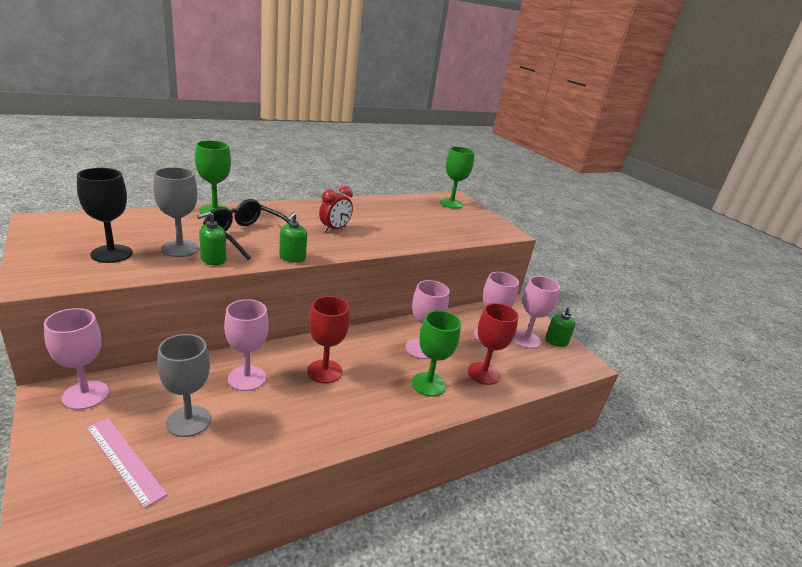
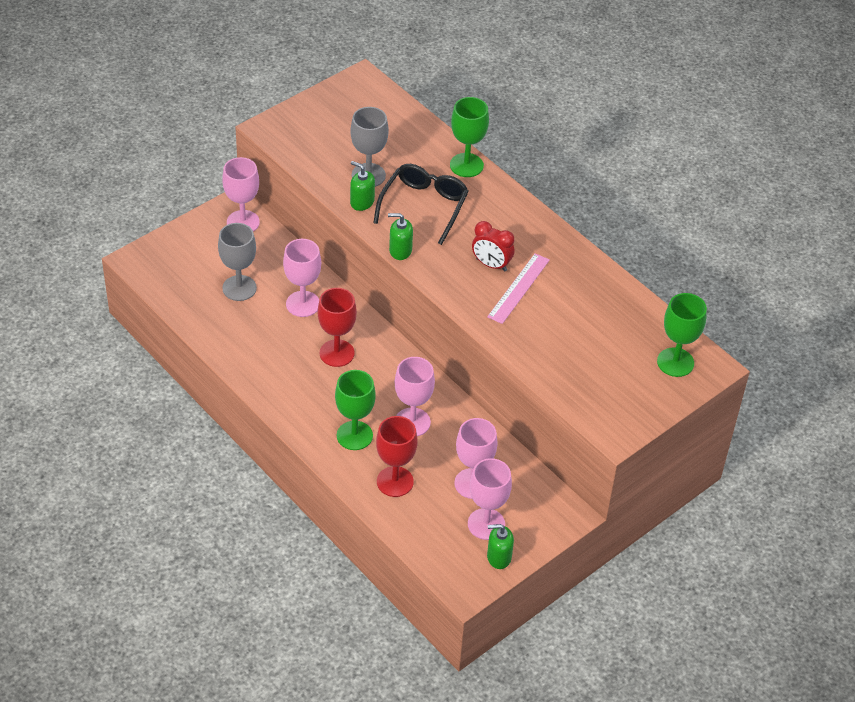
camera: 80 degrees right, 20 degrees up
(111, 254) = (333, 143): black goblet -> none
(124, 460) = (191, 271): pink ruler -> pink ruler (518, 288)

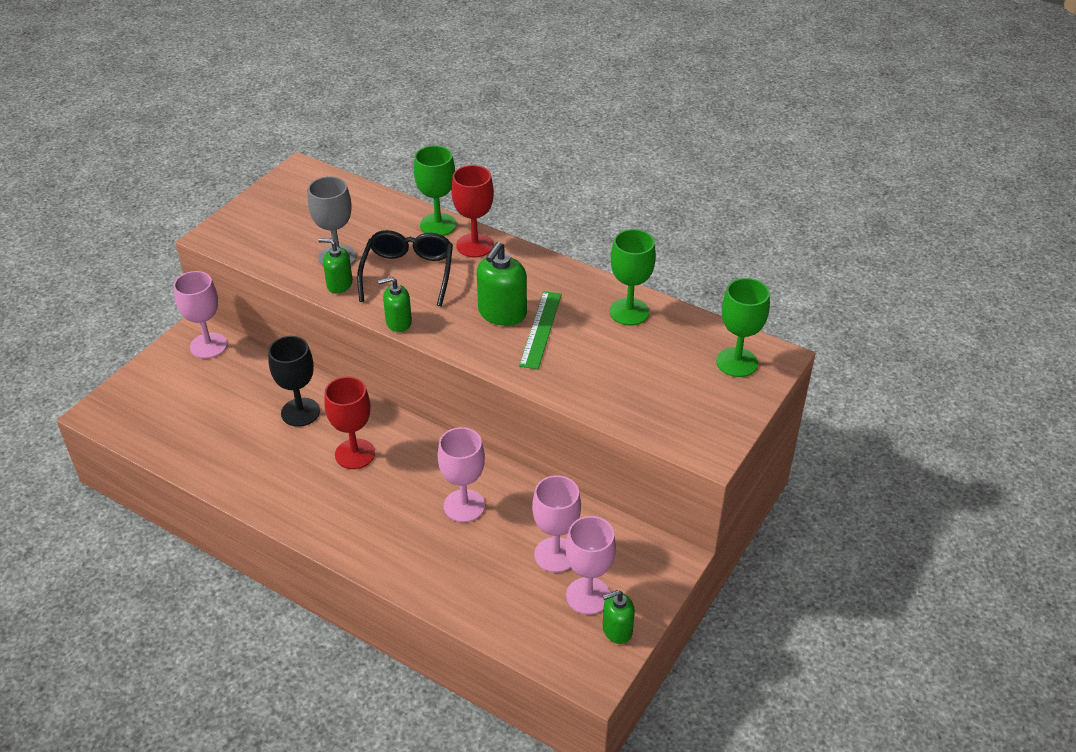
camera: 15 degrees left, 5 degrees down
(239, 288) = (224, 413): grey goblet -> none
(303, 304) = (300, 412): pink goblet -> black goblet
(354, 435) = (404, 538): green goblet -> green goblet (629, 312)
(395, 481) = (468, 577): red goblet -> red goblet (475, 245)
(491, 265) = (502, 313): red clock -> green soap dispenser
(518, 288) = (541, 329): pink ruler -> green ruler

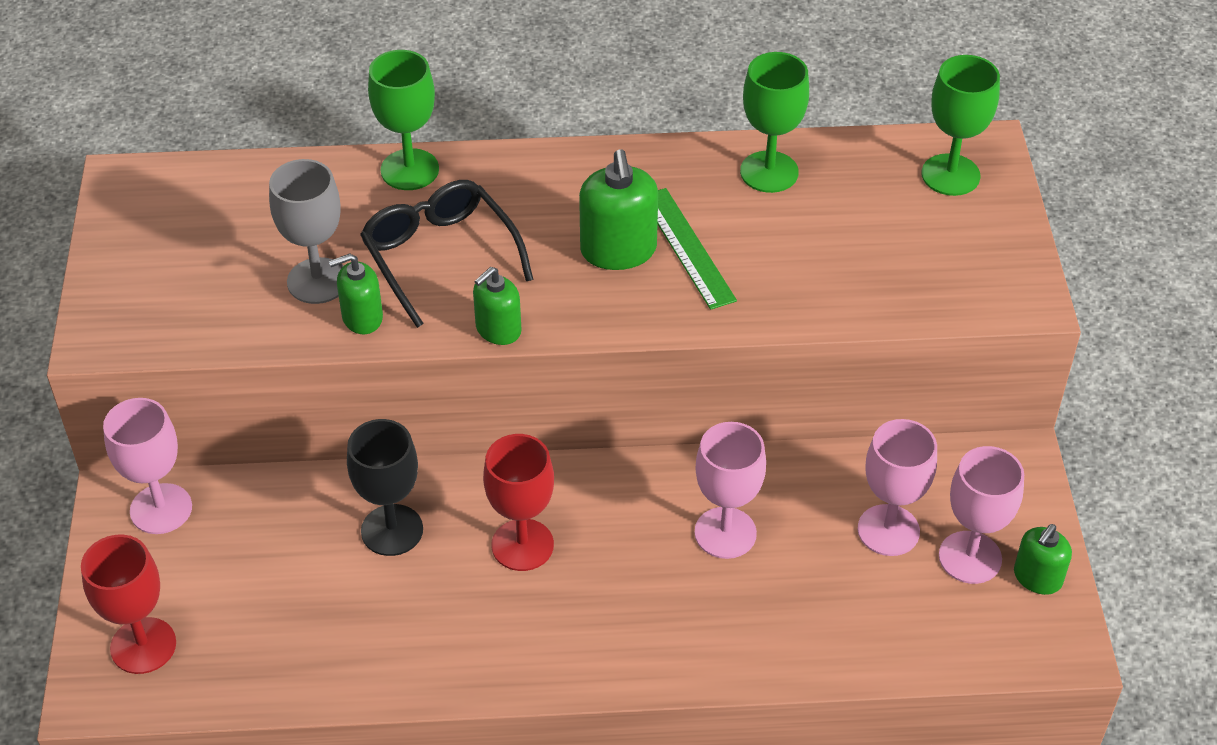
camera: 35 degrees left, 5 degrees up
(475, 245) = (488, 175): red goblet -> red goblet (143, 646)

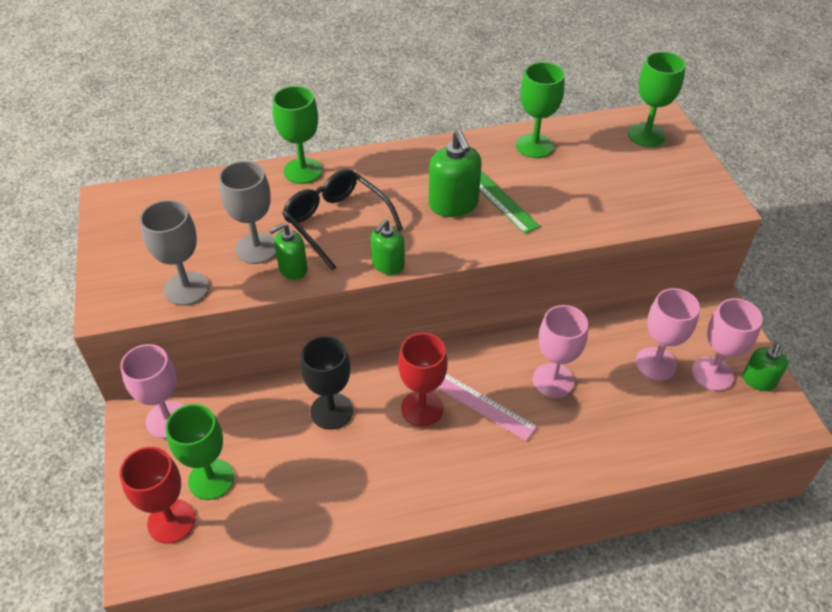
camera: 10 degrees left, 0 degrees up
(206, 598) = (211, 479): none -> green goblet
(209, 327) = (186, 288): none -> grey goblet
(608, 551) = (480, 404): none -> pink ruler

